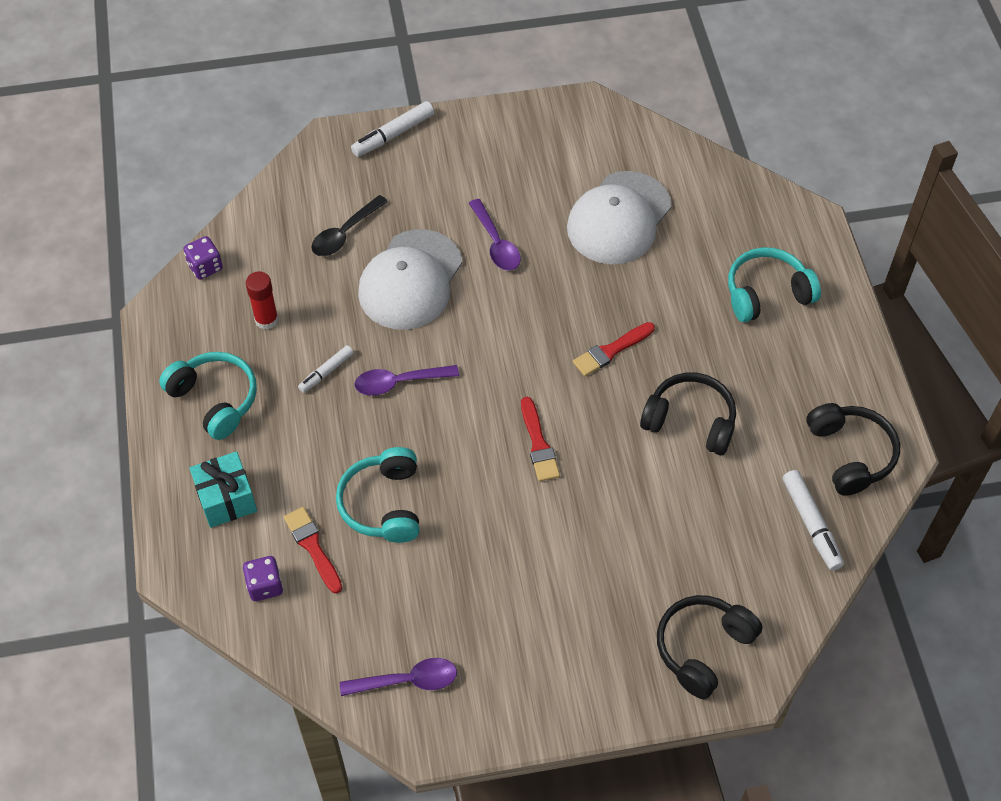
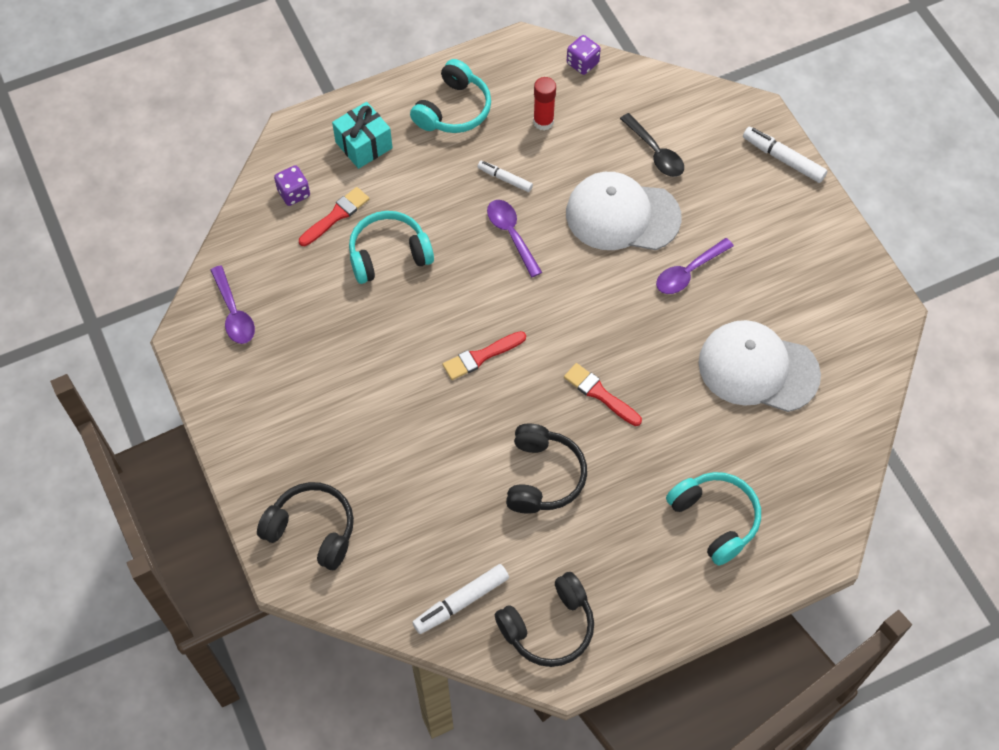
camera: 75 degrees right, 5 degrees up
(345, 233) = (655, 152): black spoon -> black spoon turned 150 degrees counterclockwise

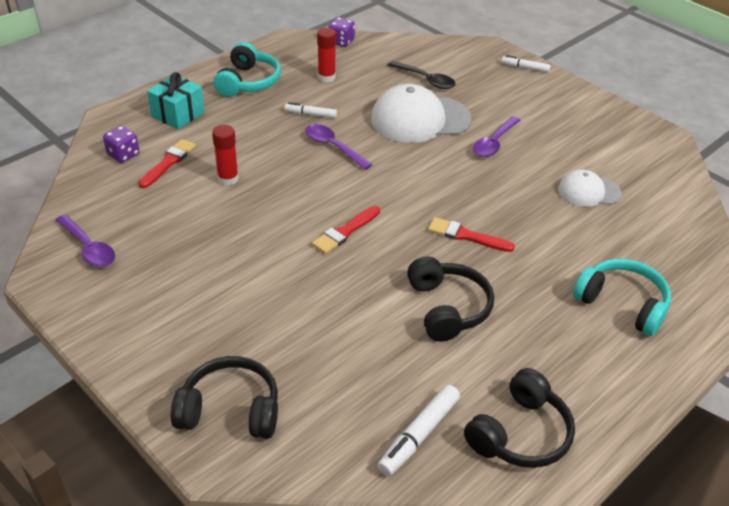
camera: 20 degrees left, 20 degrees down
(388, 254) = (228, 179): turquoise headphones -> red glue stick
(758, 368) = (588, 191): white cap -> white cap, size x0.56
(783, 159) = (525, 68): white marker -> white marker, size x0.64

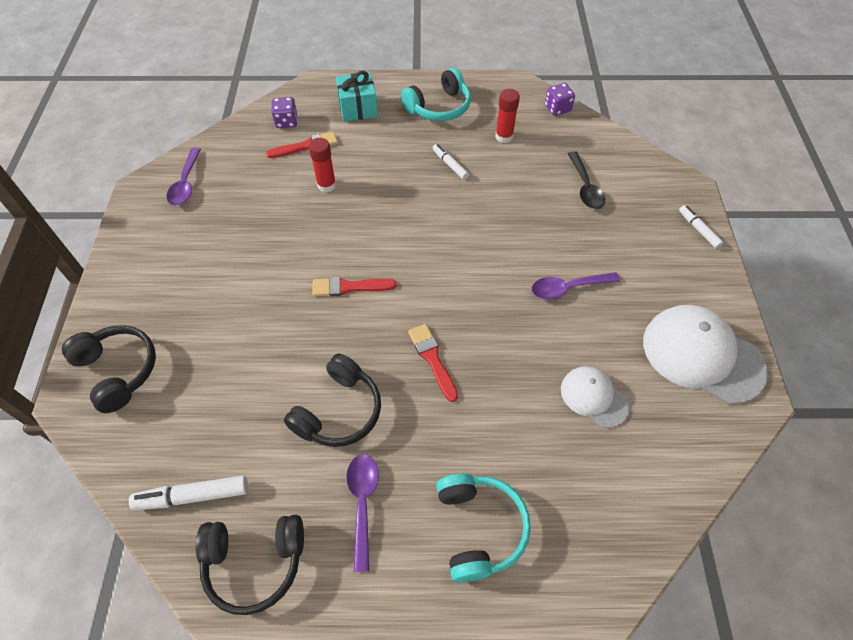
camera: 45 degrees right, 15 degrees up
(333, 147) = (431, 205): purple spoon -> purple spoon (362, 503)
(420, 119) = (532, 223): white cap -> white cap (702, 355)

